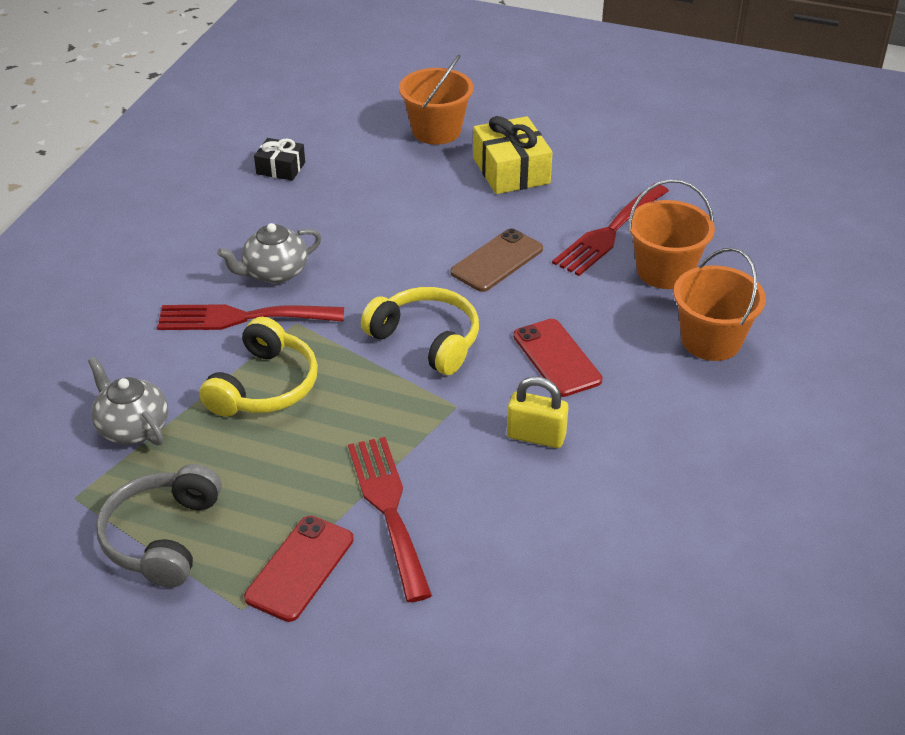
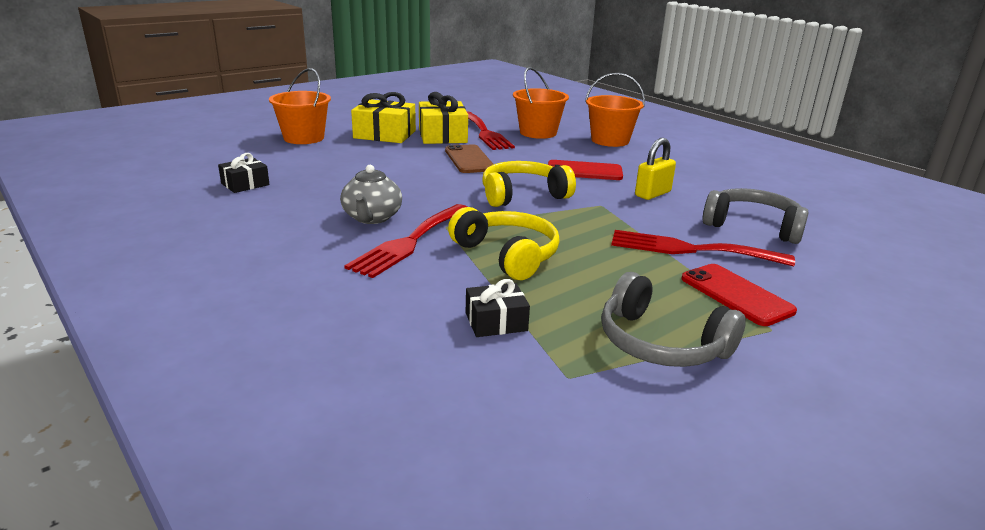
camera: 60 degrees left, 15 degrees down
(132, 427) = (496, 322): grey teapot -> black gift
(508, 547) = (752, 226): none -> grey headphones
(558, 208) = (442, 135): none -> yellow gift

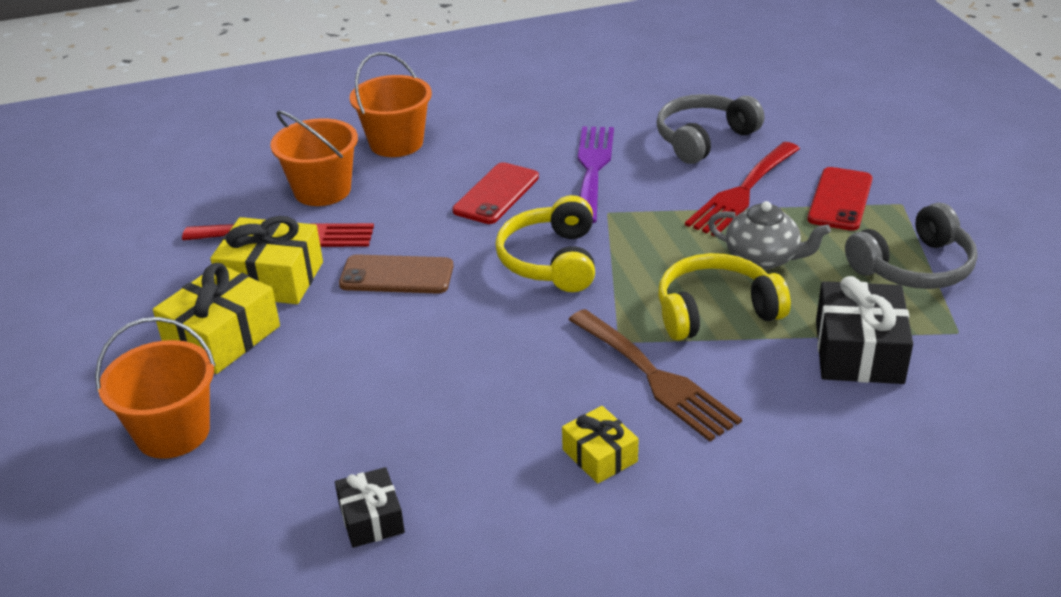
camera: 65 degrees left, 10 degrees up
(316, 234) = (599, 455): none -> yellow gift
(372, 218) = (567, 398): grey teapot -> grey teapot (763, 258)
(410, 242) = (655, 378): red fork -> brown fork
(496, 322) = (859, 351): black gift -> black gift, size x1.71
(652, 194) = (592, 169): yellow padlock -> purple fork
(736, 295) = (840, 199): red phone -> red phone turned 60 degrees counterclockwise

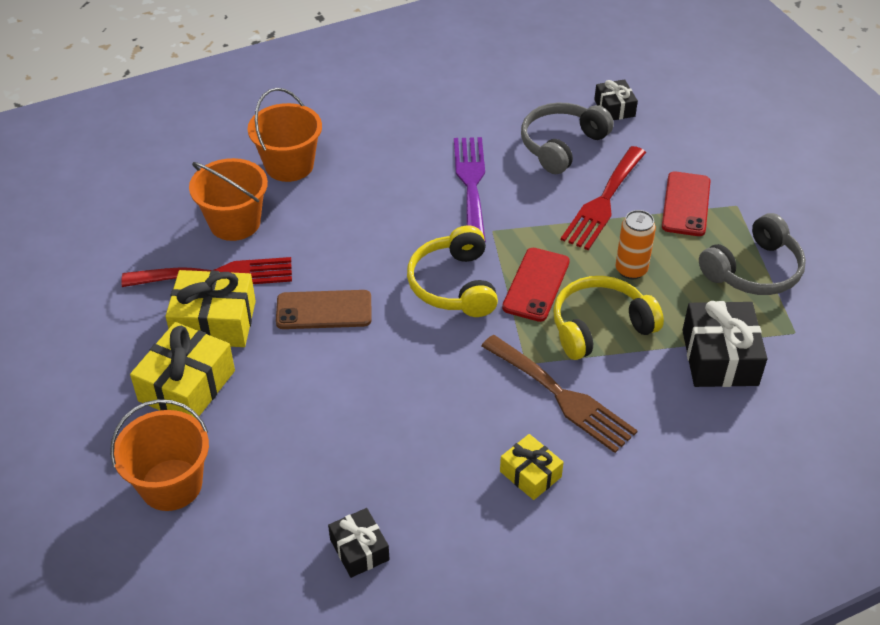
camera: 10 degrees left, 10 degrees up
(496, 194) = (392, 217): red phone -> red phone (536, 284)
(763, 258) = (631, 270): grey teapot -> orange can
(770, 109) = (614, 108): none -> black gift

